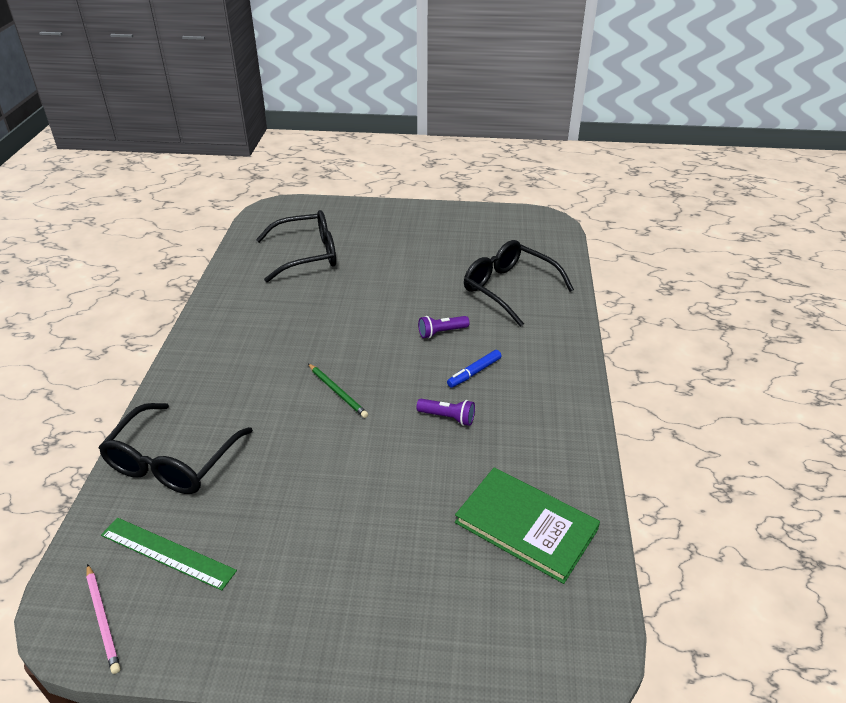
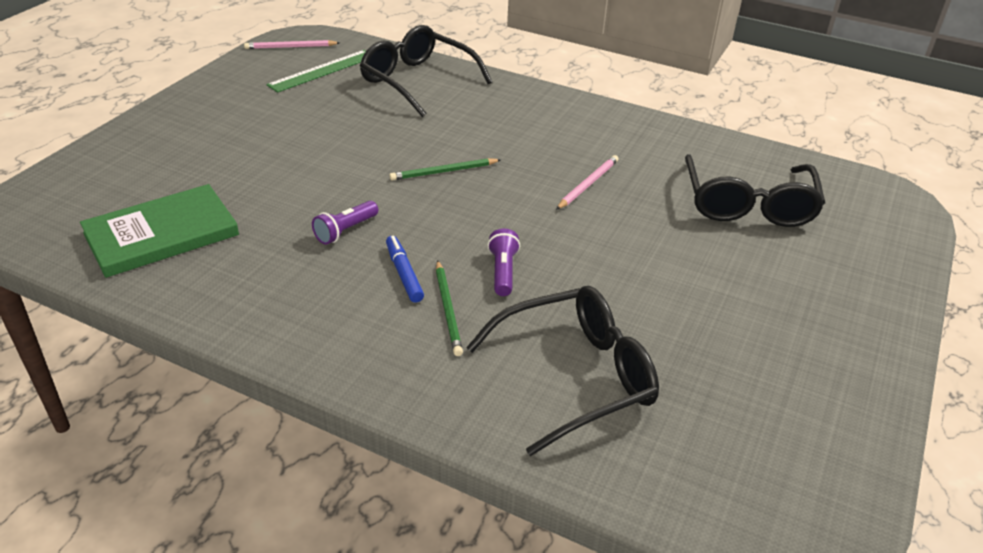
camera: 110 degrees right, 0 degrees up
(317, 319) = (588, 184): none -> pink pencil
(493, 344) = (448, 309): none -> green pencil

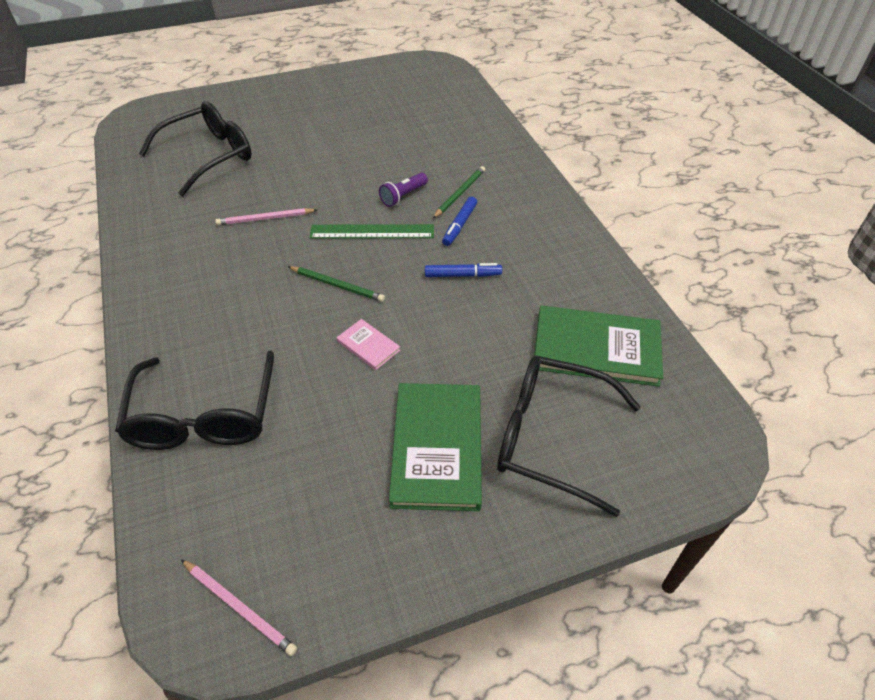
camera: 135 degrees left, 10 degrees up
(246, 129) = (437, 447): none -> green book
(323, 71) = (265, 510): green ruler -> green ruler (372, 231)
(345, 231) = (462, 275): purple flashlight -> blue marker
(362, 151) = (368, 346): none -> pink book
(576, 376) = (440, 137): black glasses -> black glasses (550, 437)

